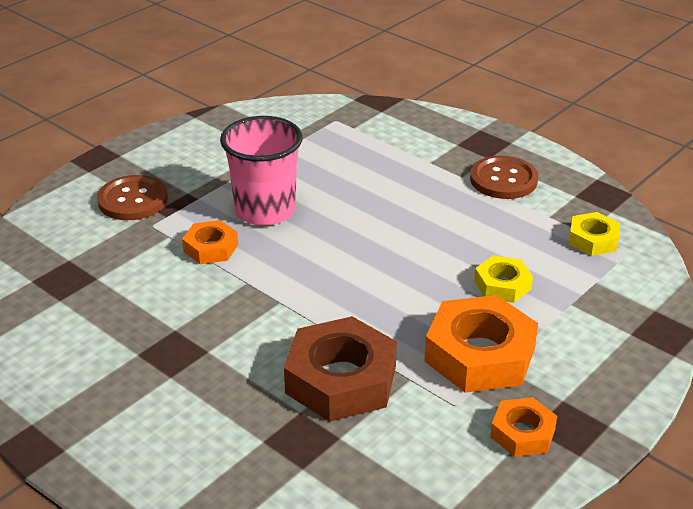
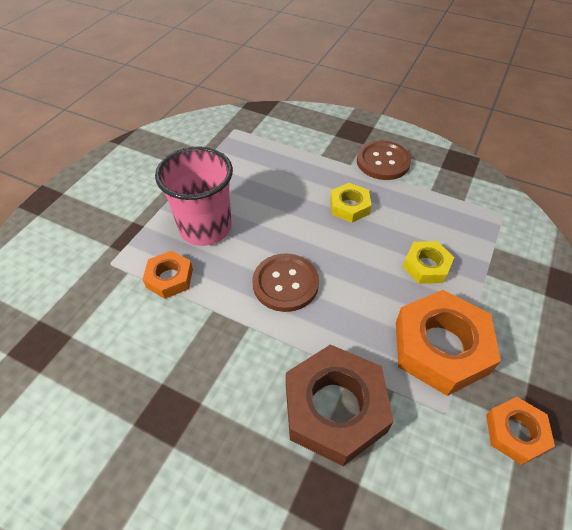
camera: 15 degrees left, 15 degrees up
(133, 200) = (85, 239): brown button -> brown button (285, 283)
(593, 240) = (473, 206): yellow nut -> yellow nut (349, 206)

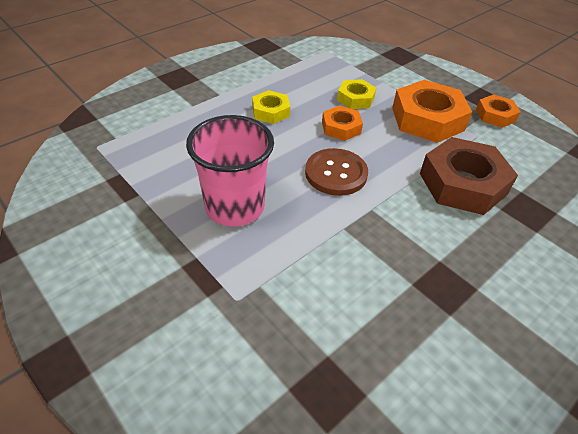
camera: 70 degrees left, 5 degrees down
(169, 278) = (288, 251): orange nut -> orange nut (341, 127)
(383, 162) = (231, 77): brown button -> none

